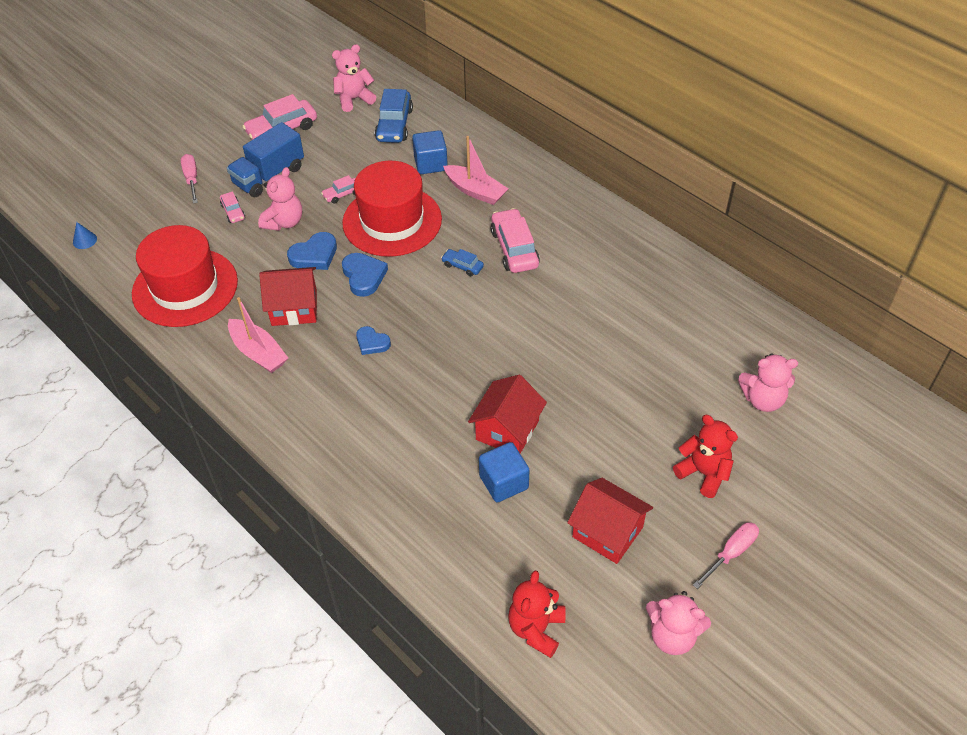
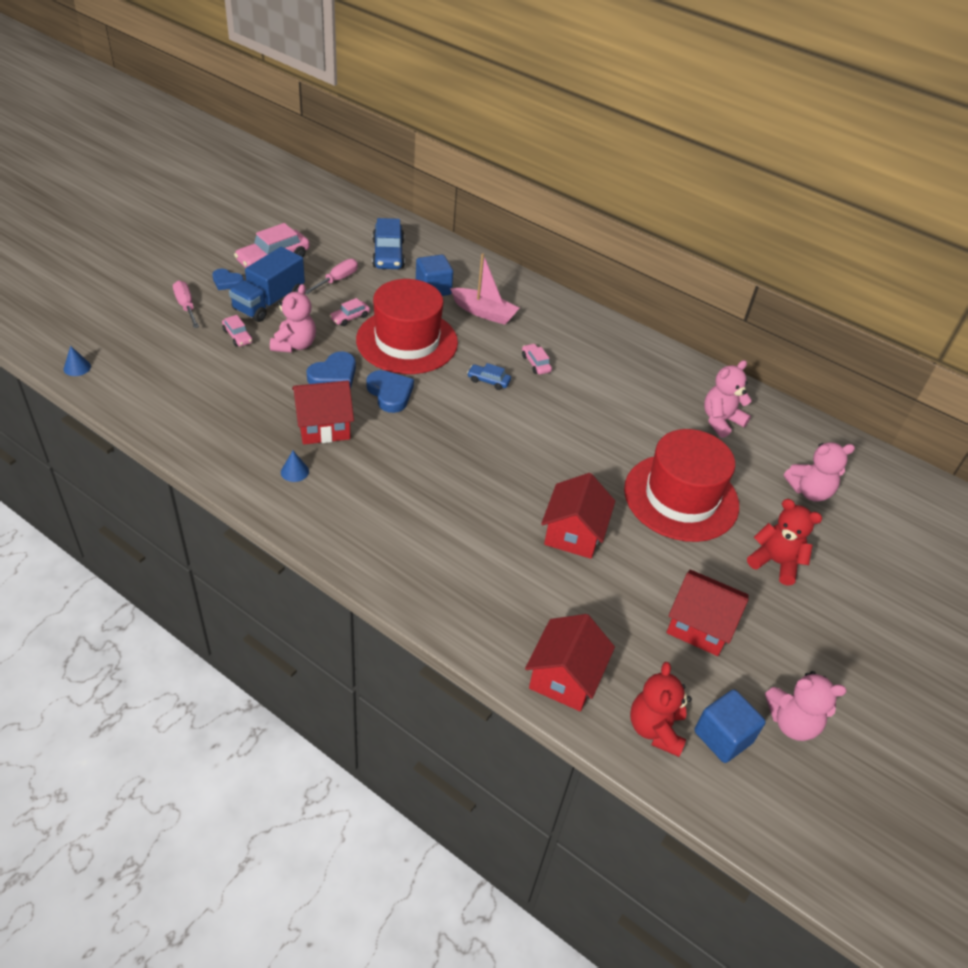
camera: 15 degrees left, 5 degrees down
(185, 287) = (200, 410): red hat -> red hat (681, 497)
(258, 353) = (294, 471): pink boat -> blue cone
(354, 99) = (342, 231): pink teddy bear -> pink teddy bear (720, 421)
(372, 343) = (413, 456): blue heart -> blue heart (227, 282)
(463, 572) = (564, 677): none -> red house
(503, 482) = (583, 584): blue cube -> blue cube (723, 737)
(514, 248) = (535, 363): pink car -> pink car, size x0.52
(731, 553) = (824, 636): pink screwdriver -> pink screwdriver (337, 280)

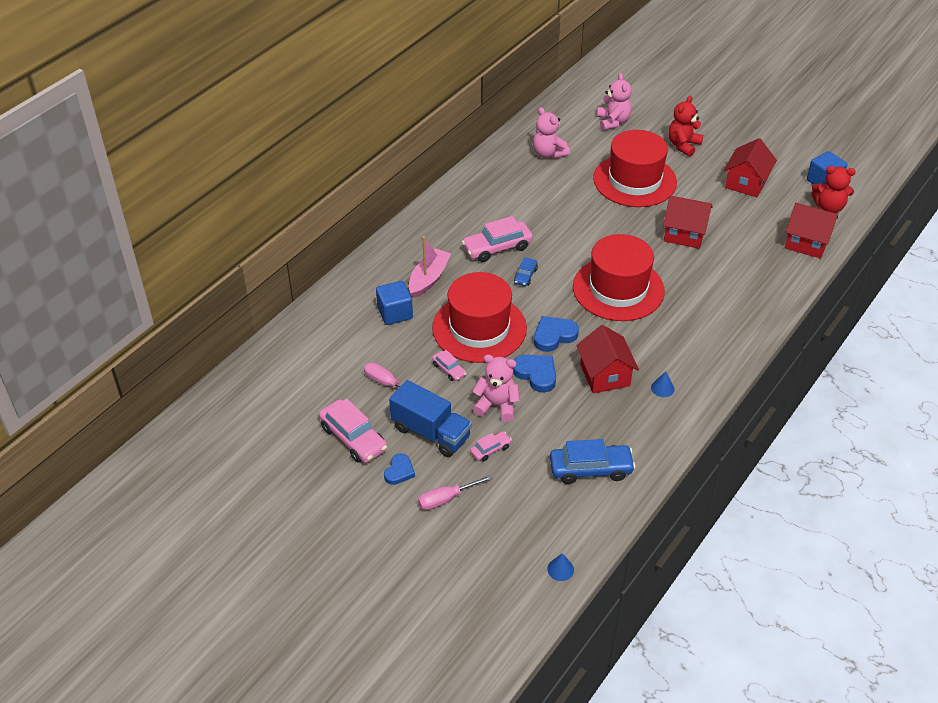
camera: 85 degrees left, 0 degrees up
(388, 254) = (337, 348): blue car -> blue car (590, 469)
(465, 454) = (618, 289): none -> red hat
(535, 363) = (497, 248): pink car -> pink car, size x1.92
(792, 722) = (804, 155): pink teddy bear -> none

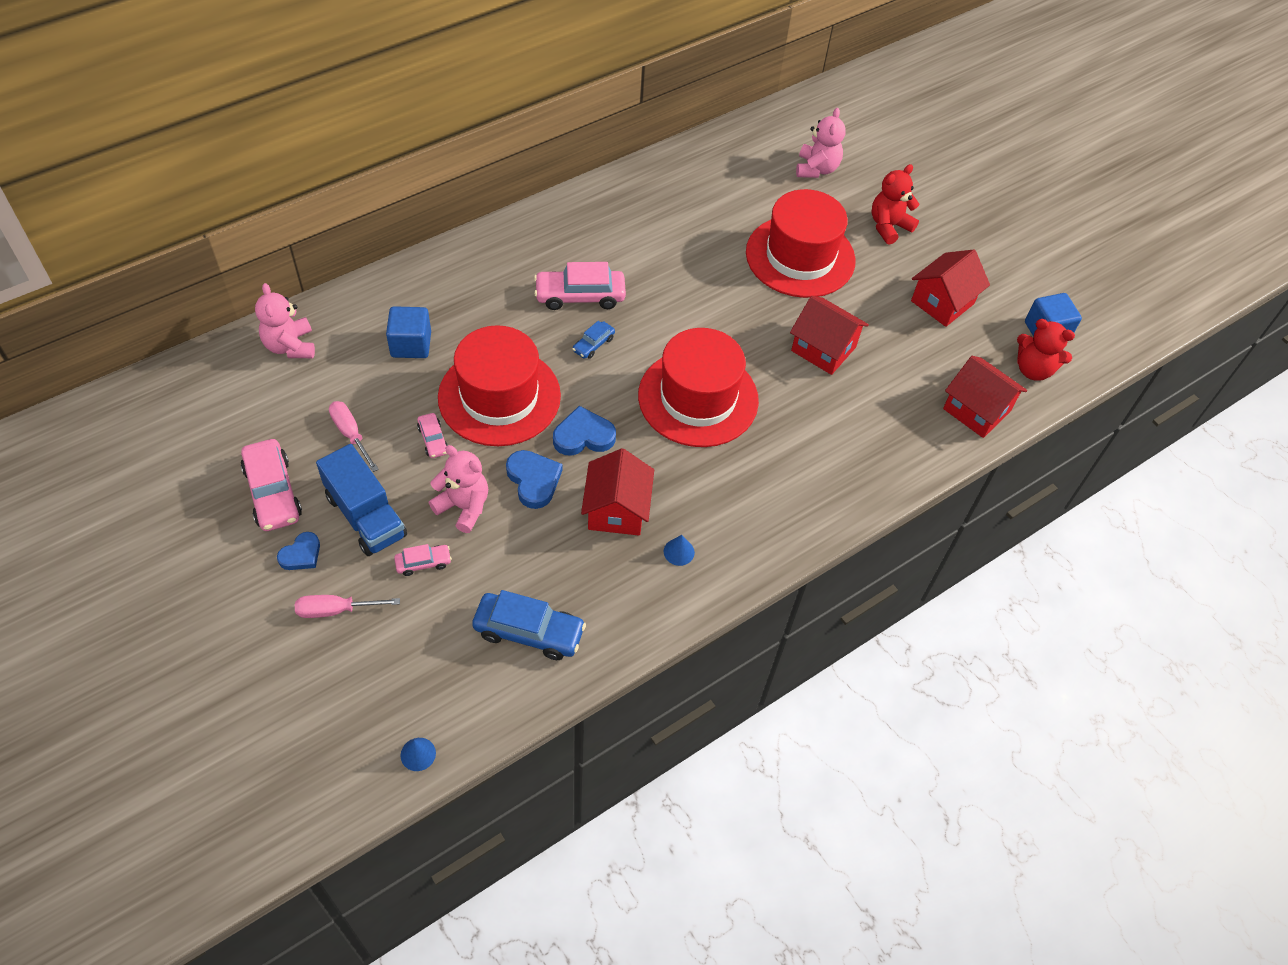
camera: 15 degrees right, 10 degrees up
(429, 278) = (475, 311): pink boat -> none
(548, 153) = (712, 188): pink teddy bear -> pink teddy bear (290, 346)

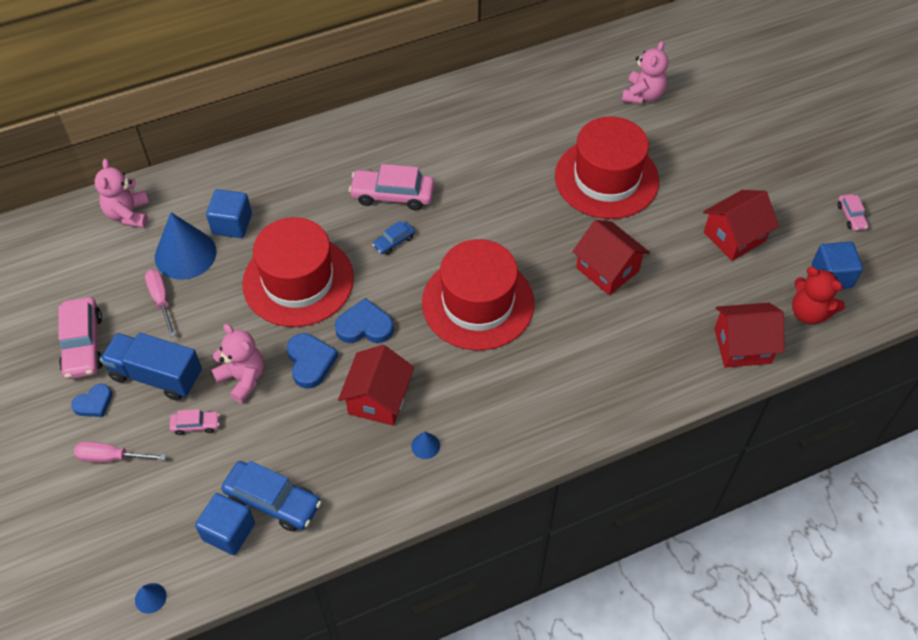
camera: 15 degrees right, 0 degrees up
(366, 382) = (185, 254): none -> blue cone
(366, 516) = (156, 376): blue truck -> blue truck turned 135 degrees clockwise
(433, 440) = (231, 313): pink car -> pink car (851, 216)
(488, 671) = (229, 532): none -> blue cube
(888, 226) = (699, 157): red teddy bear -> none
(976, 410) = (742, 346): red house -> red house turned 60 degrees counterclockwise

